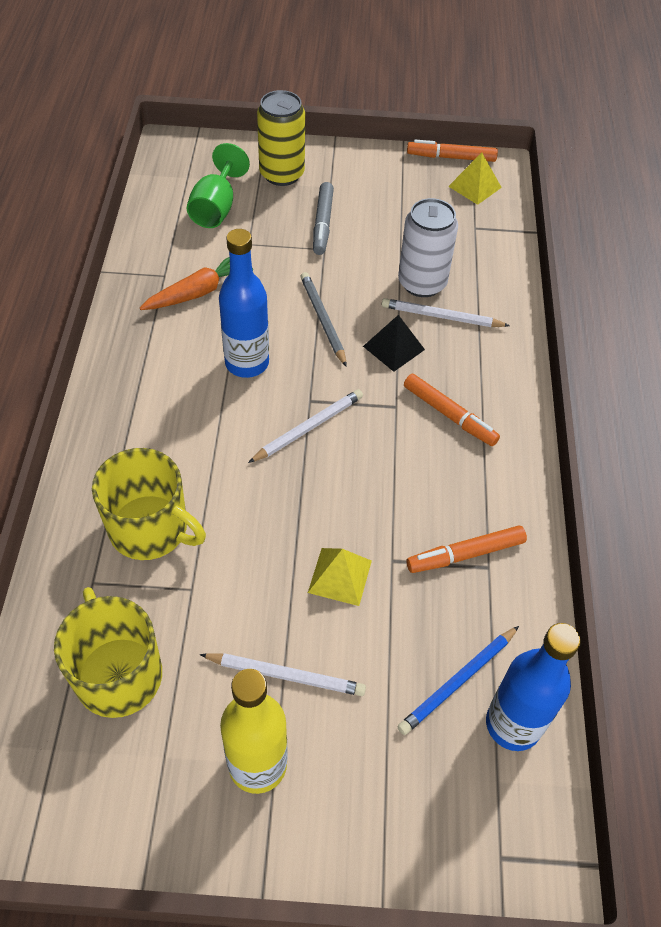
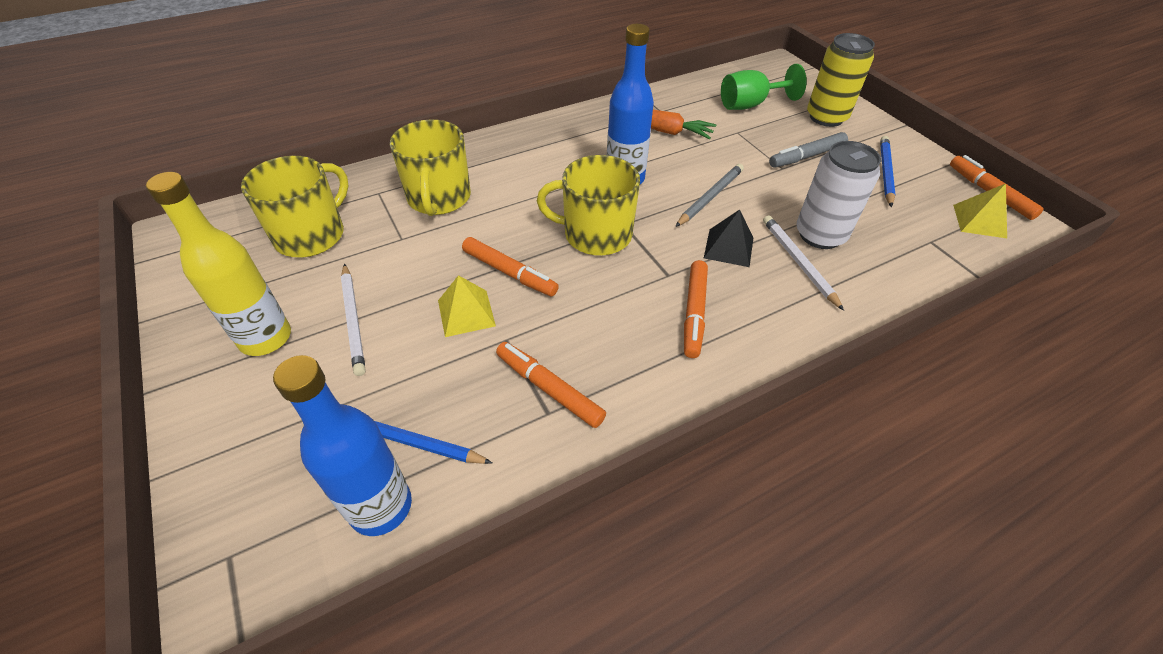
camera: 60 degrees right, 5 degrees down
(308, 428) = (596, 234): white pencil -> yellow mug
(311, 519) = (509, 273): none -> orange marker
(382, 193) = (885, 172): none -> blue pencil

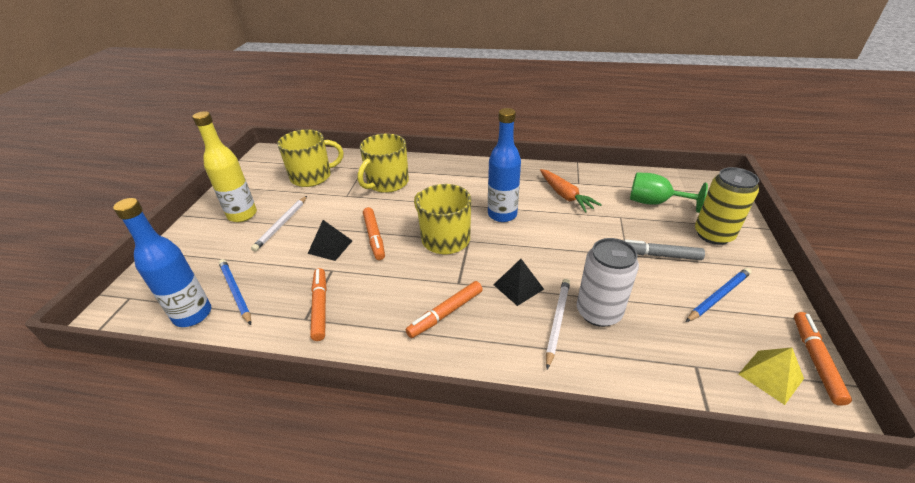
camera: 40 degrees right, 10 degrees down
(466, 313) = (330, 247): yellow pyramid -> black pyramid
(710, 197) = (545, 250): grey pencil -> none

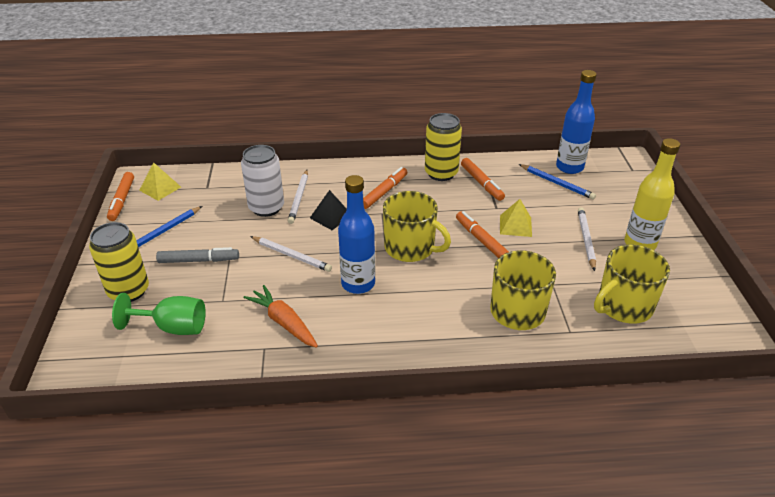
camera: 165 degrees right, 0 degrees up
(330, 247) = (515, 225): black pyramid -> yellow pyramid
(358, 334) = (441, 173): none -> yellow can
(562, 247) = (291, 255): none -> white pencil

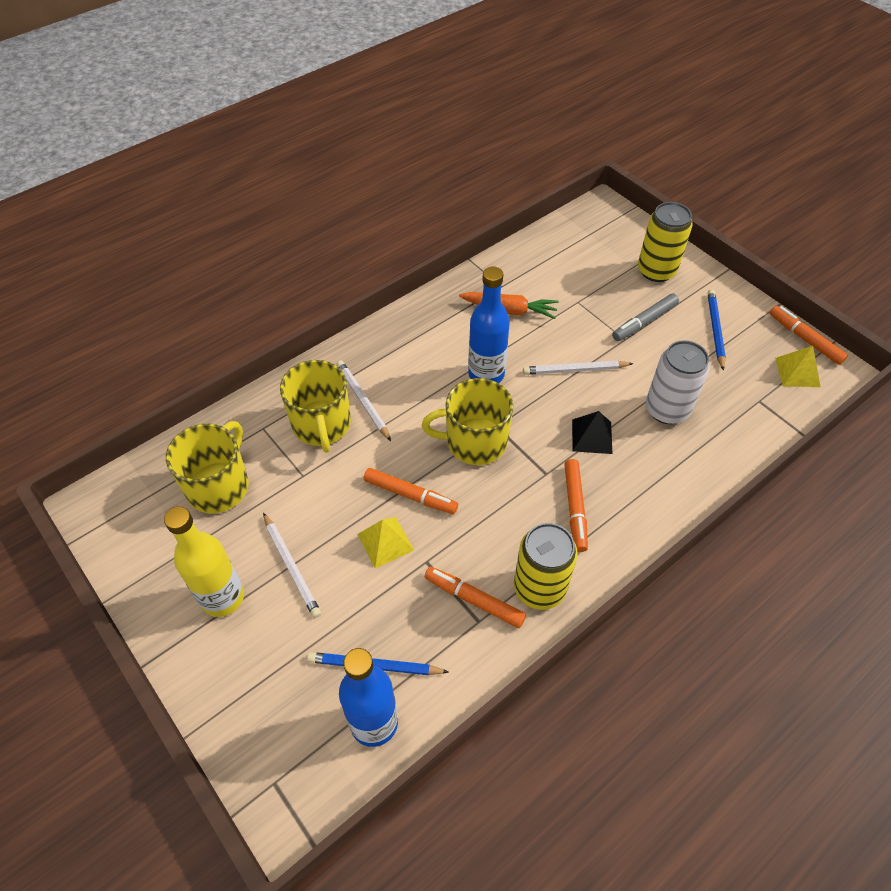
camera: 145 degrees right, 15 degrees up
(173, 327) = (584, 265): green goblet -> none
(299, 198) = (652, 442): white pencil -> white pencil (363, 401)

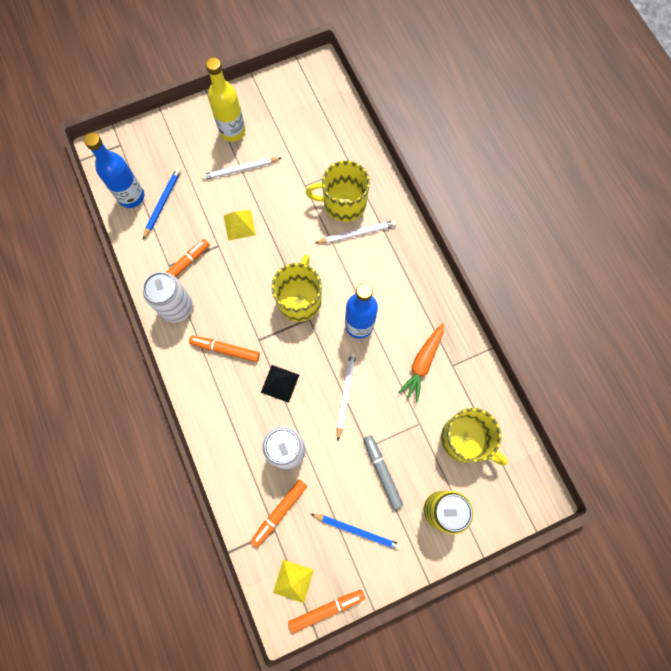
camera: 105 degrees right, 20 degrees up
(219, 486) = (312, 136): yellow mug -> yellow mug (465, 440)
(410, 495) = (269, 247): orange marker -> orange marker (279, 512)
(539, 588) = (176, 307): yellow can -> white can

